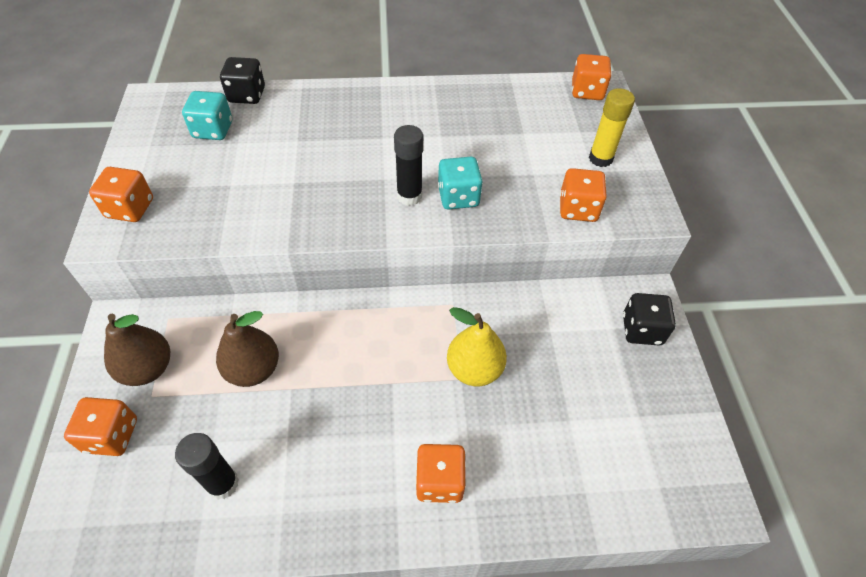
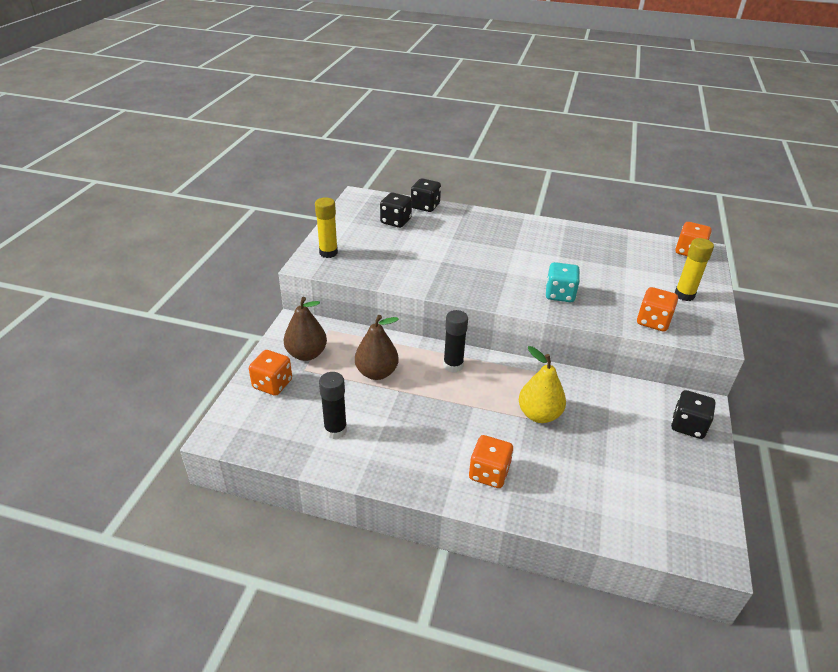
camera: 20 degrees right, 15 degrees down
(130, 208) = (328, 253): orange dice -> yellow glue stick
(213, 130) = (395, 221): turquoise dice -> black dice
(409, 196) = (523, 286): black glue stick -> black glue stick (453, 365)

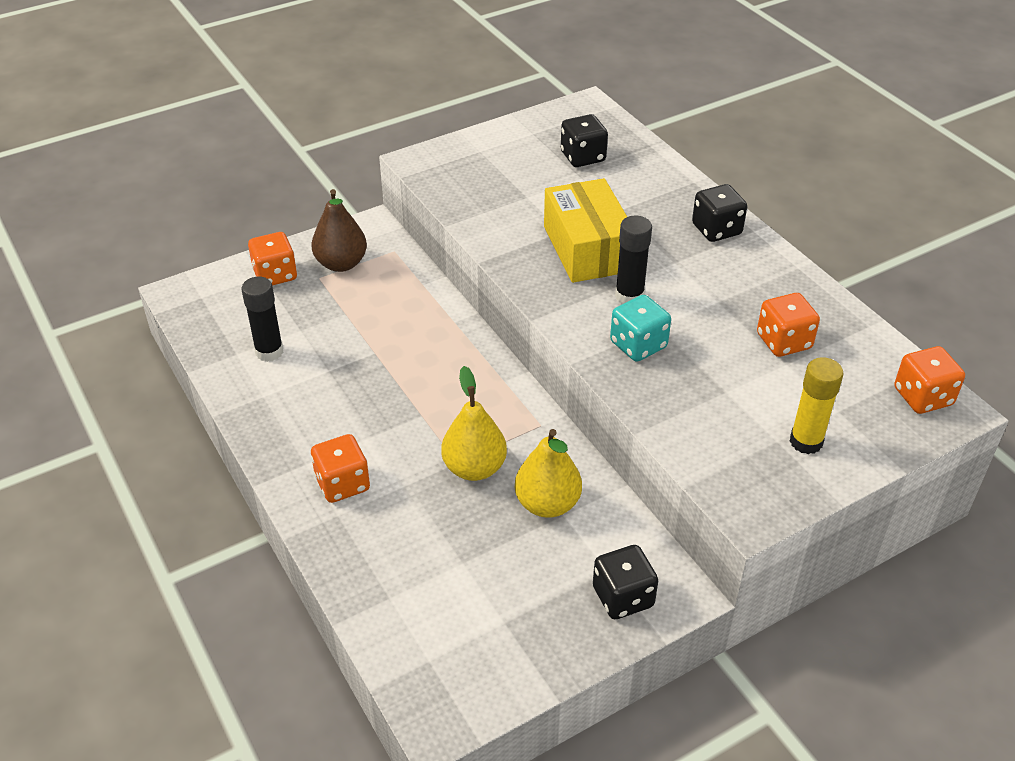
camera: 45 degrees right, 5 degrees up
(328, 253) = (455, 158): yellow glue stick -> none
(376, 373) = (378, 322): brown pear -> none
(425, 206) = (647, 154): black dice -> black dice (716, 229)
(453, 365) = (462, 362): black glue stick -> black glue stick (629, 296)
(467, 263) = (587, 248): none -> yellow box
(595, 407) = (547, 504): none -> yellow pear
(653, 321) = (702, 443): orange dice -> orange dice (783, 341)

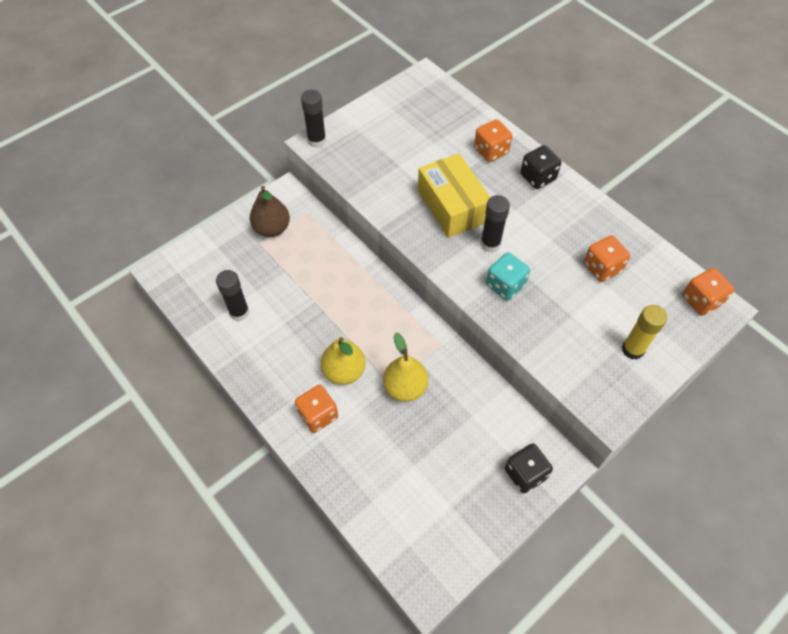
camera: 10 degrees left, 15 degrees up
(275, 275) = (227, 245): orange dice -> orange dice (491, 151)
(422, 159) = (317, 141): none -> black glue stick
(547, 504) = (460, 408): yellow pear -> yellow pear (344, 371)
(583, 157) = (431, 124): black dice -> none

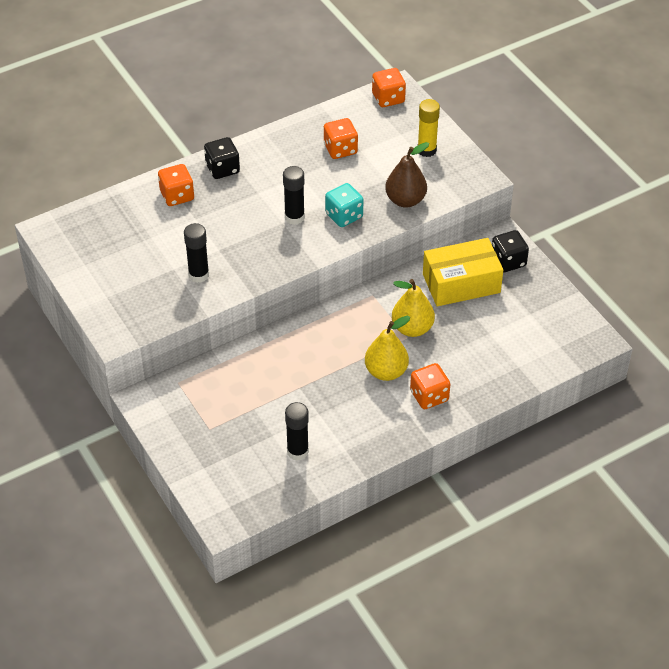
camera: 80 degrees left, 10 degrees down
(272, 228) = (192, 416): brown pear -> brown pear (405, 200)
(317, 141) = (114, 333): black glue stick -> black glue stick (198, 275)
(452, 206) = (240, 236): yellow box -> yellow box (461, 283)

